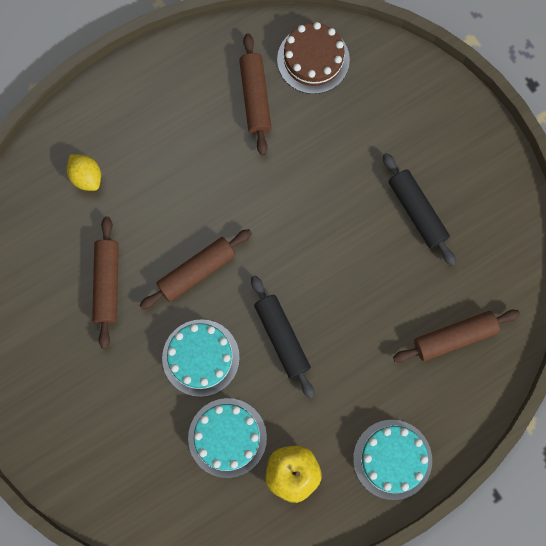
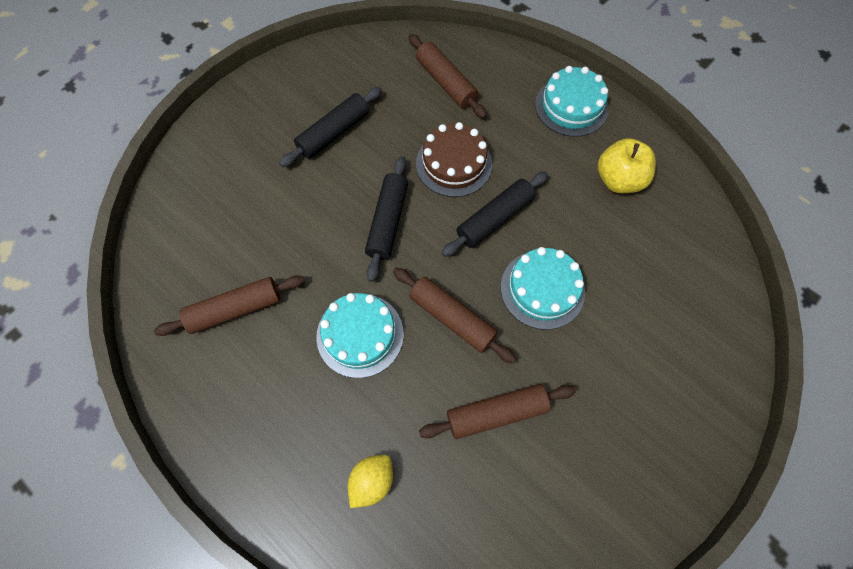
camera: 105 degrees left, 10 degrees down
(227, 437) = (611, 243): turquoise cake -> turquoise cake (360, 335)
(304, 240) = (388, 222): none -> black rolling pin
(313, 59) = (180, 260): brown cake -> brown cake (454, 164)

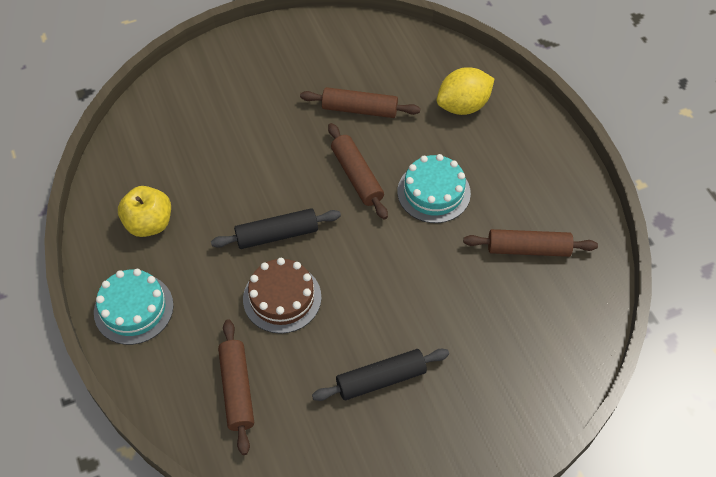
camera: 155 degrees left, 10 degrees down
(372, 481) = (463, 106): yellow lemon -> yellow lemon, size x1.55
(388, 222) = (370, 269): black rolling pin -> none
(542, 289) = (275, 168): turquoise cake -> none

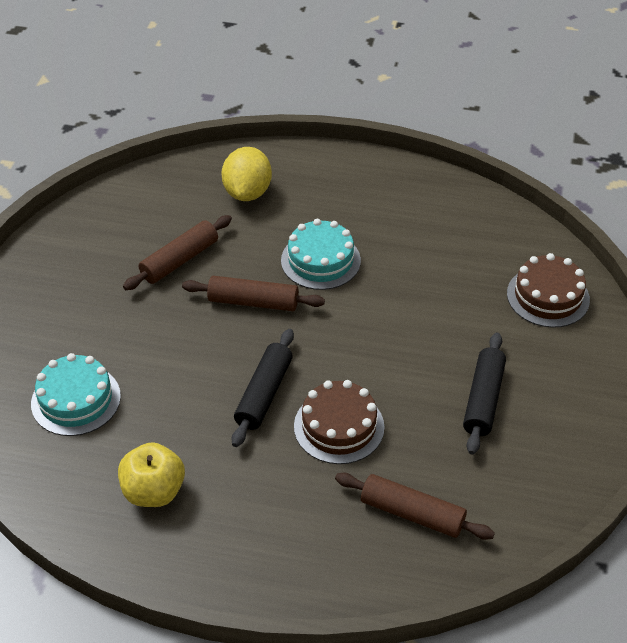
camera: 55 degrees left, 10 degrees down
(133, 308) = (247, 556): turquoise cake -> turquoise cake (76, 400)
(528, 249) = (432, 234): brown rolling pin -> none
(531, 369) = (548, 296): none -> brown cake

